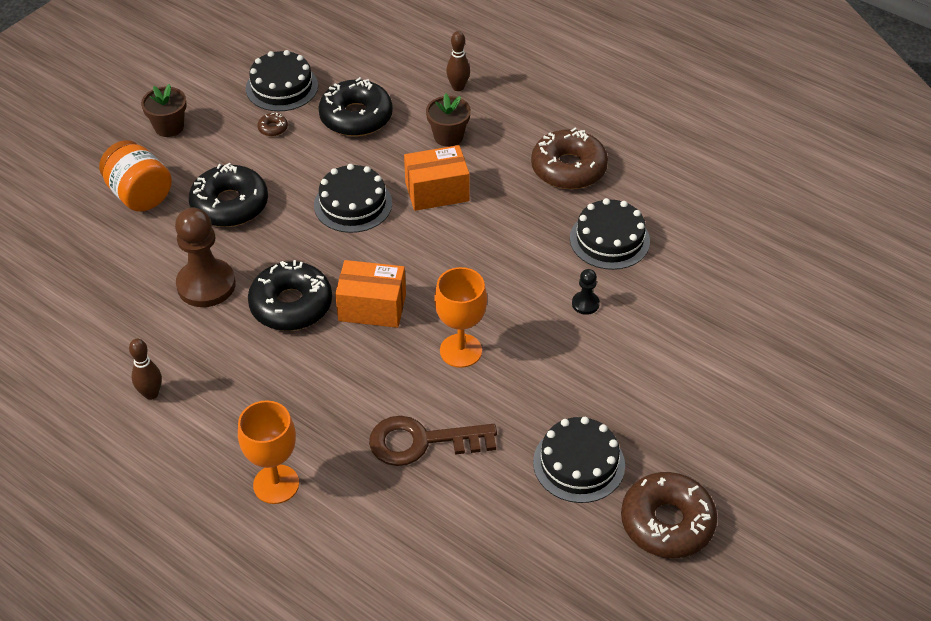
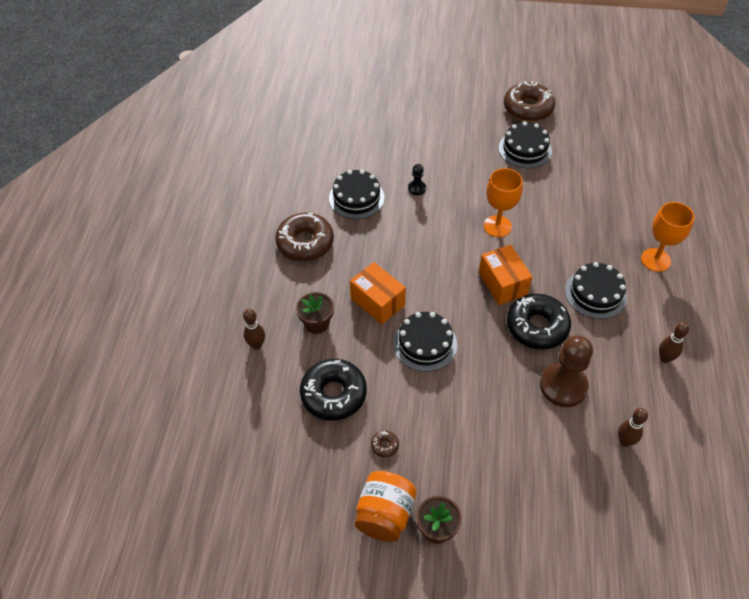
camera: 120 degrees left, 5 degrees up
(107, 296) = (624, 441): none -> brown bowling pin
(140, 195) = (522, 494): orange jar -> orange jar (385, 515)
(230, 205) = (484, 421): black donut -> none
(282, 87) = (331, 471): black cake -> black cake (595, 293)
(422, 442) = (570, 213): brown key -> none

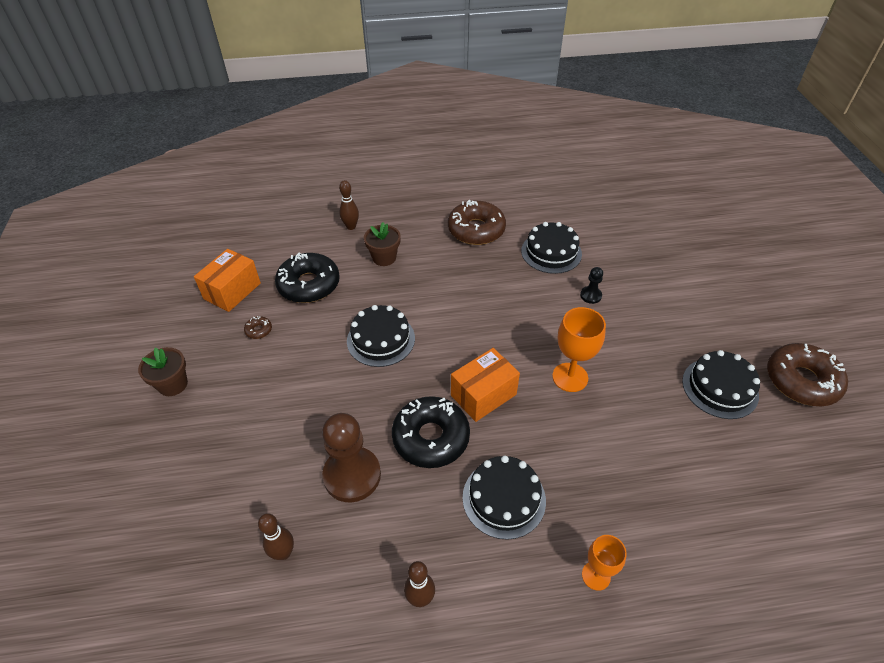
camera: 75 degrees right, 5 degrees down
(377, 302) = (422, 294): orange box -> orange box (232, 291)
(385, 515) = (188, 344): orange jar -> none
(655, 260) = (596, 575): orange goblet -> orange goblet, size x0.64

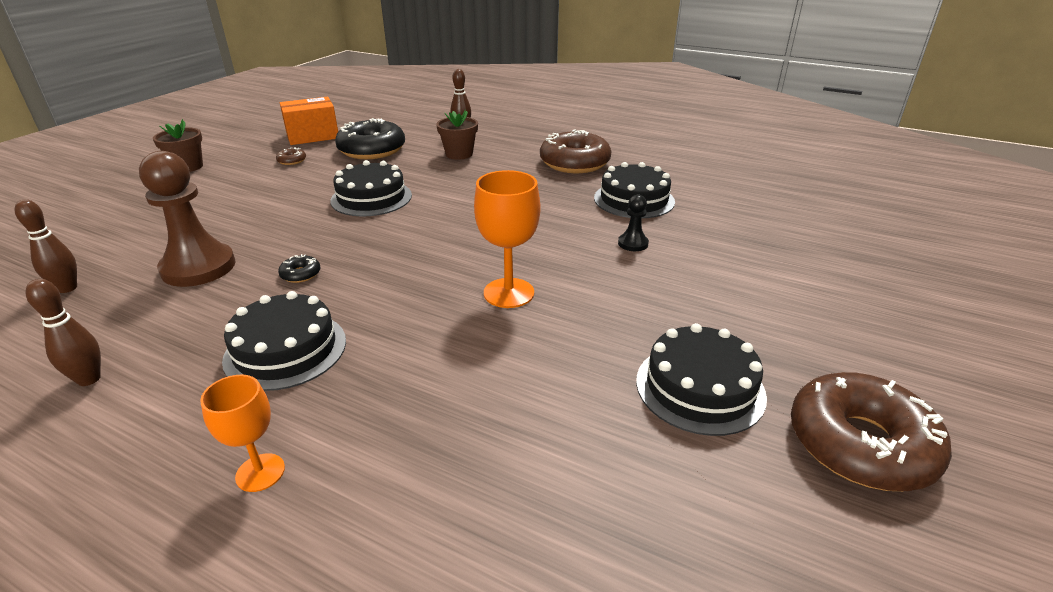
camera: 35 degrees right, 15 degrees down
(431, 438) = (301, 274): black donut -> black donut, size x0.41
(483, 395) = (397, 267): orange box -> none

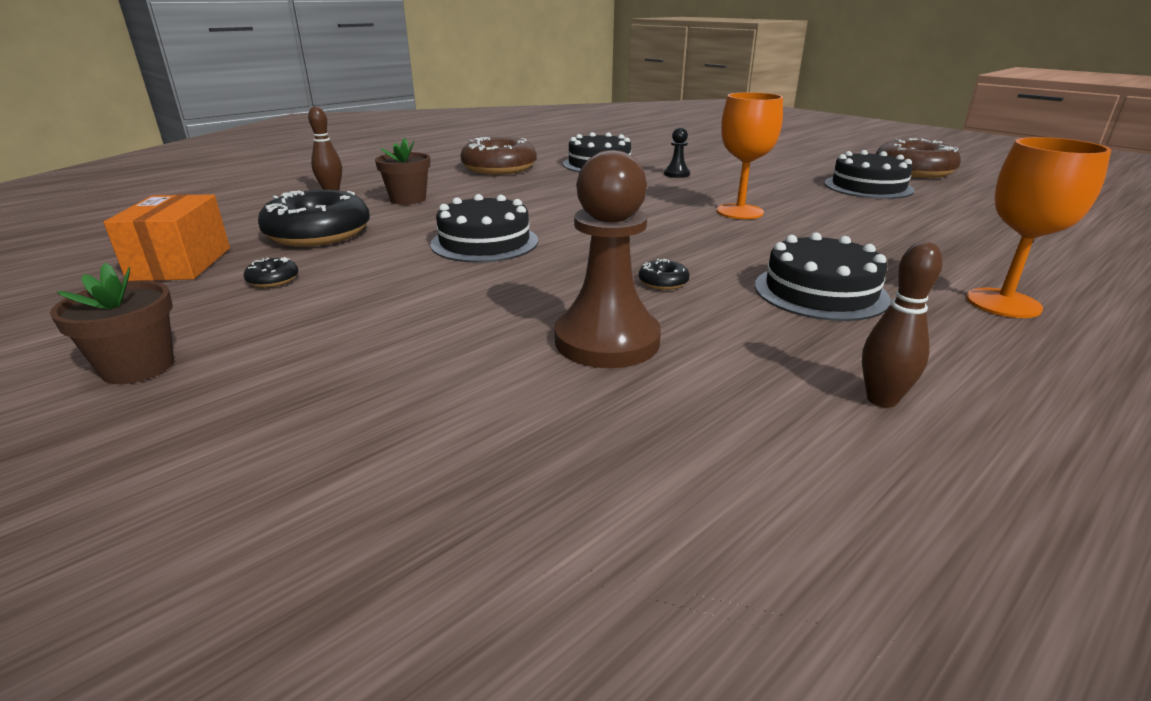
camera: 70 degrees left, 5 degrees down
(67, 288) = (613, 452): brown bowling pin -> none
(260, 472) = (1003, 303): orange goblet -> orange goblet, size x1.57
(292, 161) = (273, 280): brown donut -> black donut

